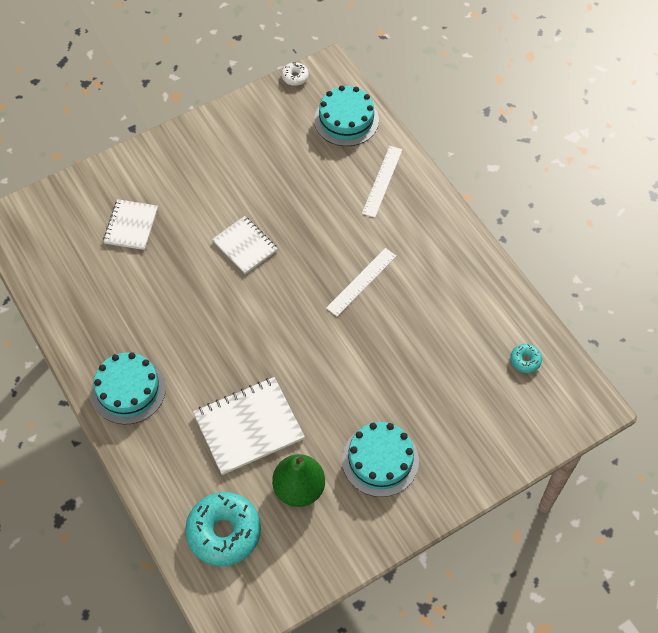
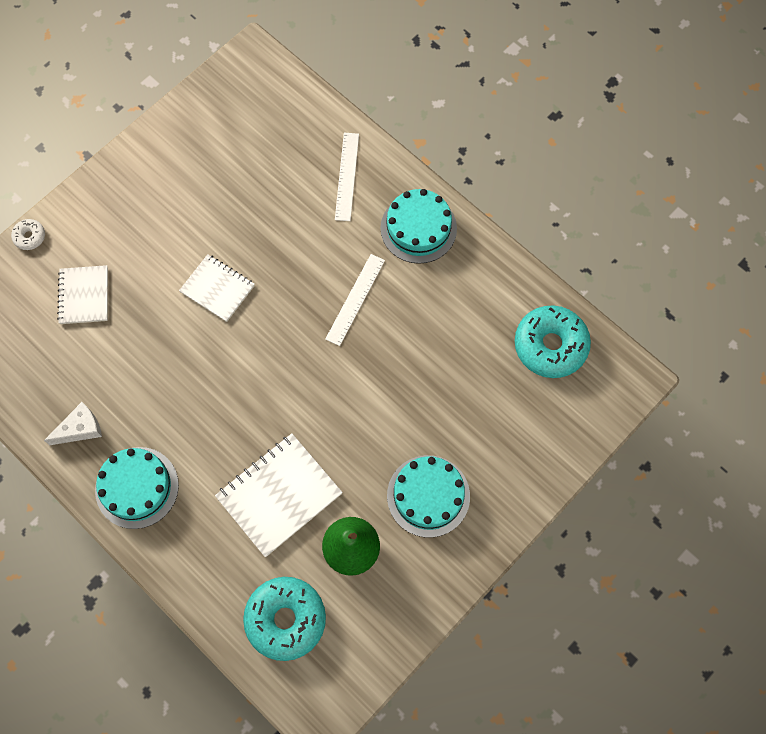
camera: 15 degrees left, 10 degrees up
(95, 331) = (80, 429): none -> white cheese
(295, 77) = (217, 74): white donut -> white donut (30, 237)
(346, 120) = (288, 113): turquoise cake -> turquoise cake (418, 228)
(525, 360) = (550, 345): turquoise donut -> turquoise donut, size x2.19

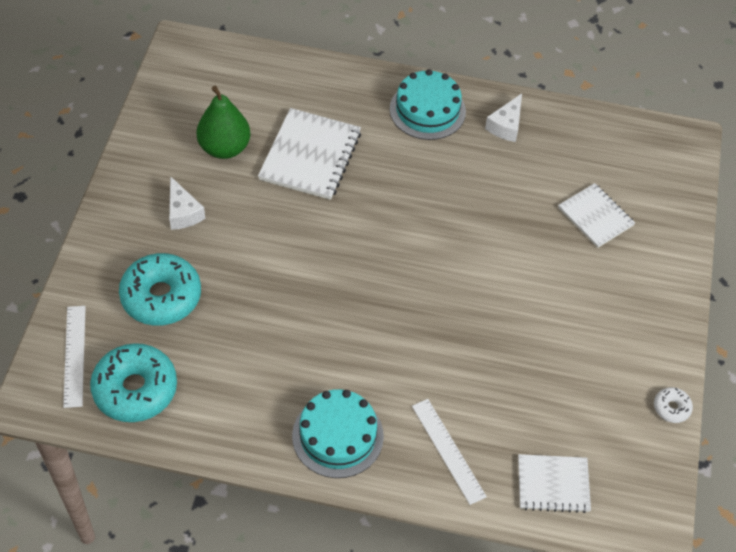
camera: 145 degrees right, 15 degrees down
(30, 237) = (687, 238): white donut -> white donut (671, 408)
(217, 289) = (487, 280): white notebook -> white notebook (553, 484)
(285, 619) = (246, 85): turquoise donut -> turquoise donut (161, 296)
(355, 299) = (354, 335): white ruler -> white ruler (74, 355)
(428, 496) = (183, 212): turquoise cake -> white cheese

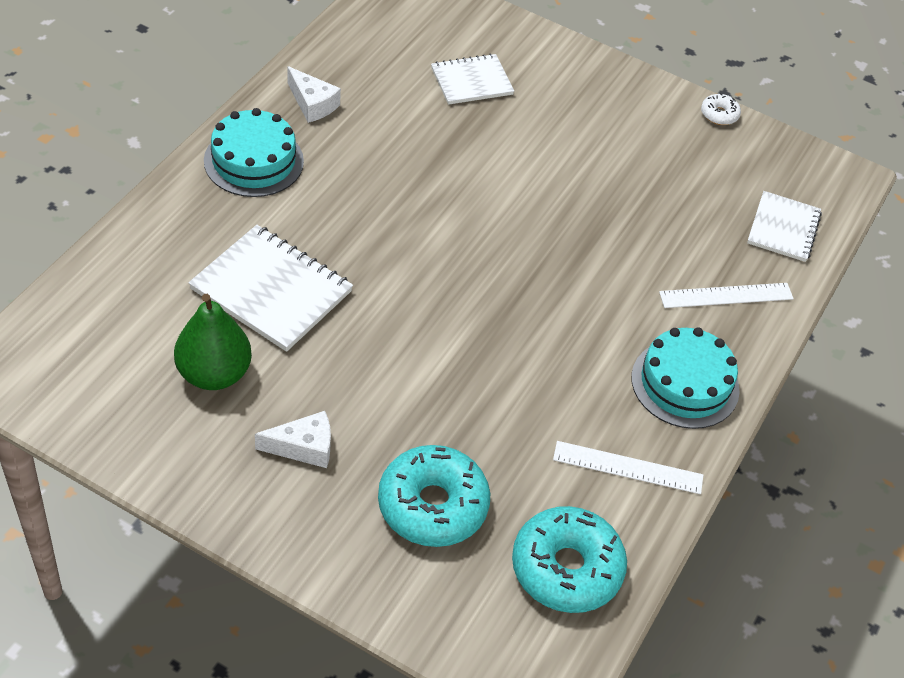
camera: 75 degrees left, 5 degrees down
(74, 355) = (493, 627): white ruler -> white ruler (628, 467)

